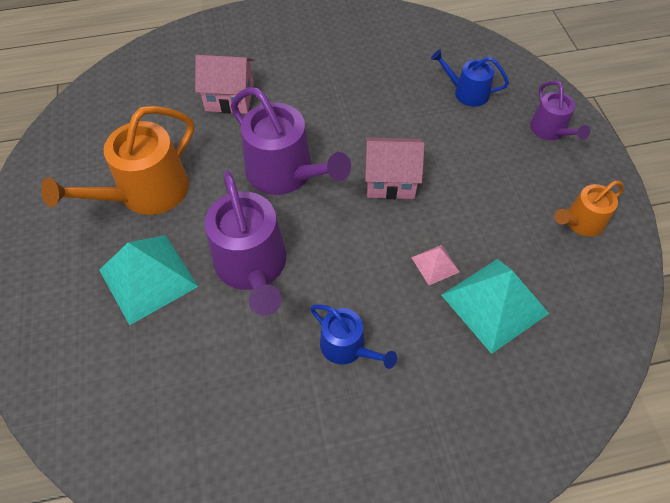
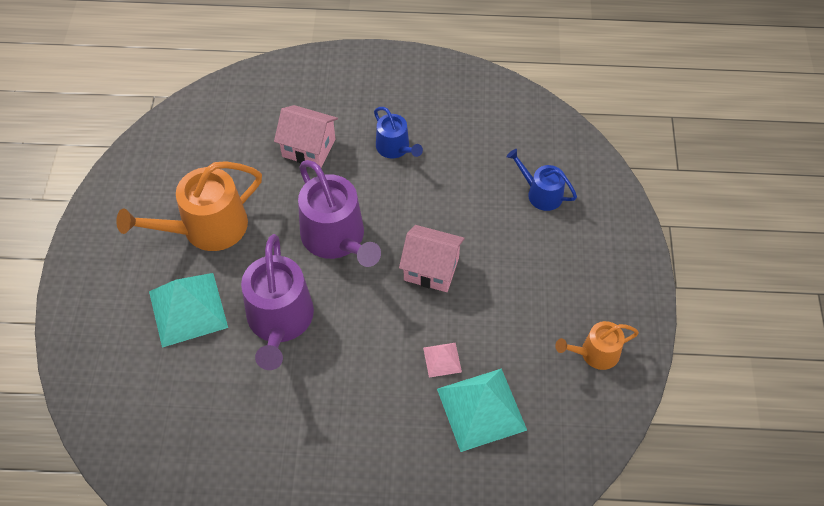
camera: 15 degrees right, 0 degrees up
(347, 347) = (338, 413): blue watering can -> blue watering can (395, 148)
(550, 130) = (607, 253): purple watering can -> none

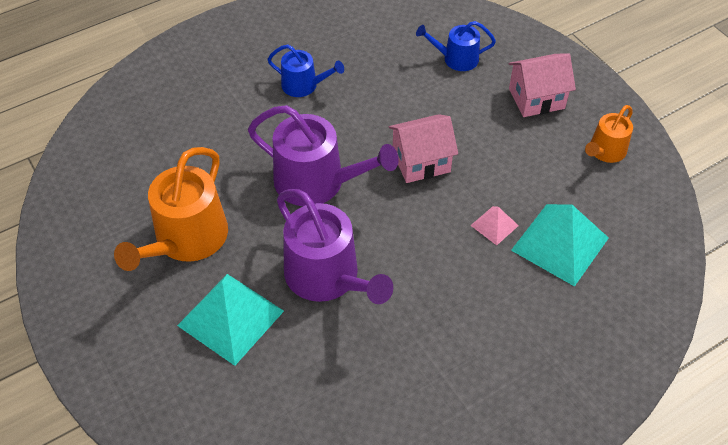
camera: 35 degrees left, 5 degrees down
(308, 148) = (225, 124): pink house -> pink house (536, 98)

